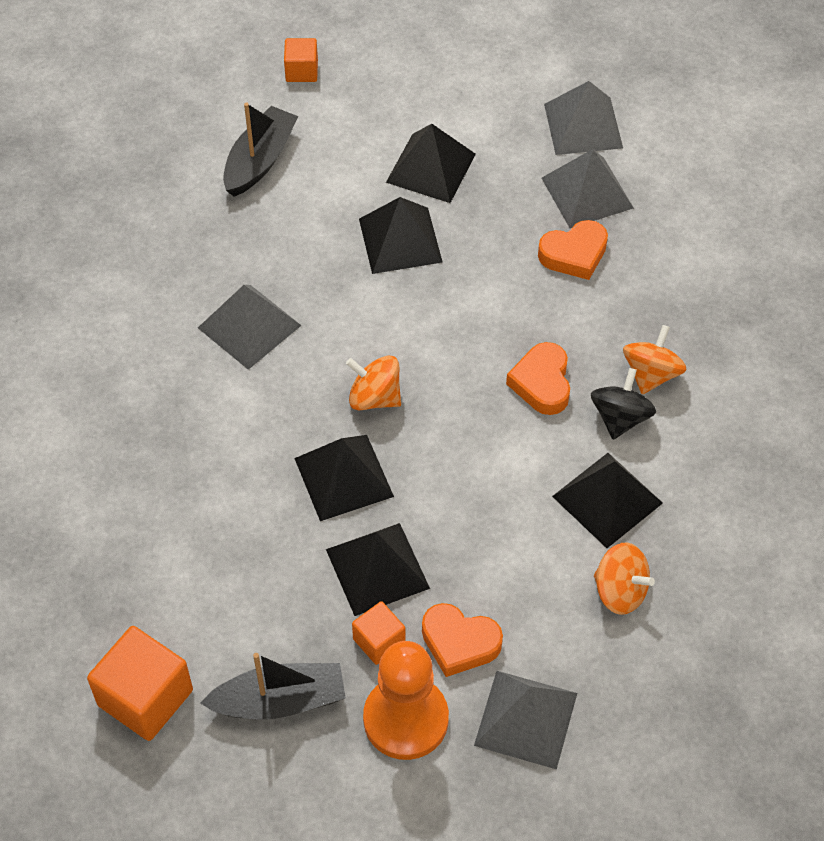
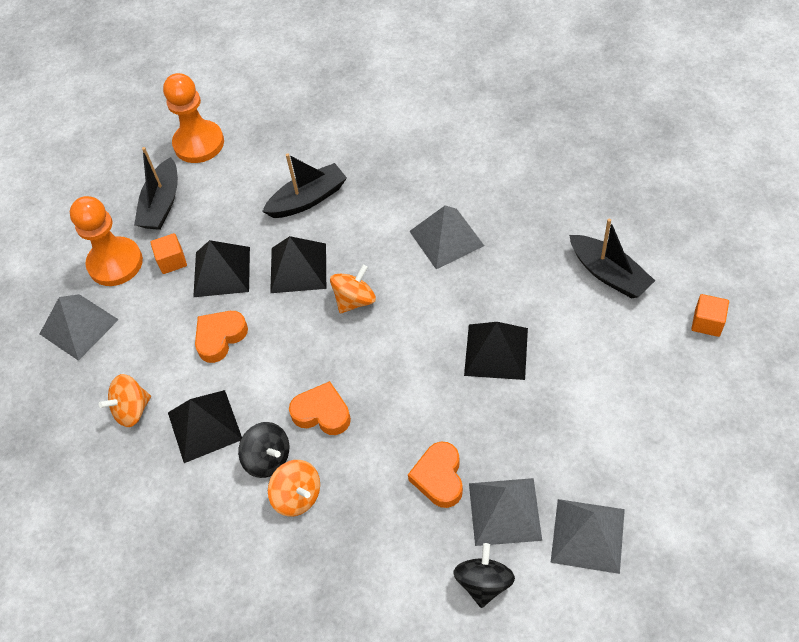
camera: 115 degrees right, 0 degrees up
(145, 697) = (199, 143): orange cube -> orange pawn
(222, 504) = (308, 199): none -> black boat
(431, 168) = (568, 393): black pyramid -> none
(459, 643) = (147, 304): orange heart -> orange heart (220, 337)
(667, 193) = (484, 583): none -> black spinning top

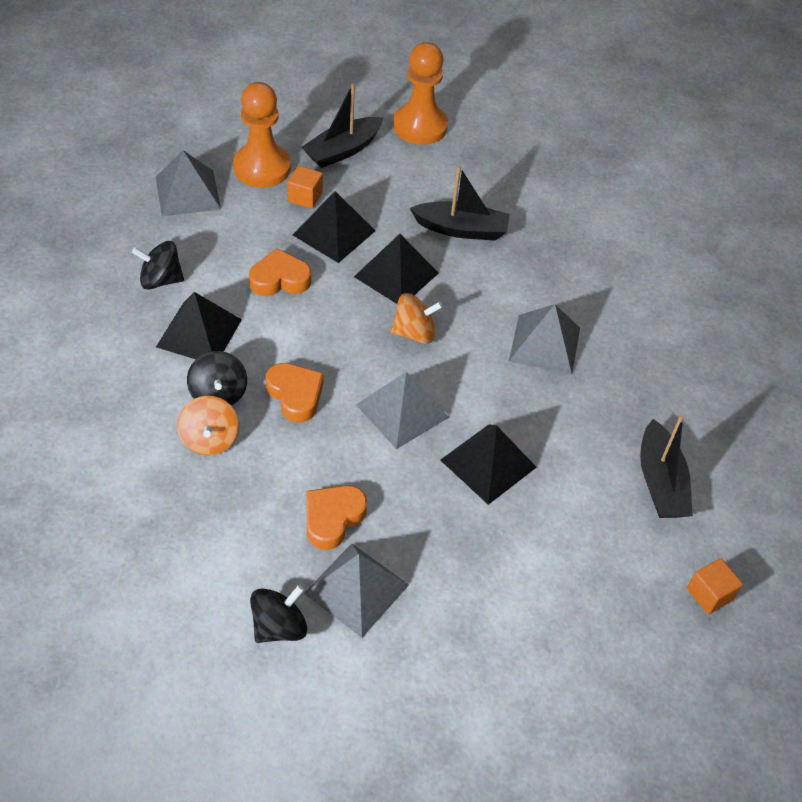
camera: 30 degrees right, 5 degrees down
(132, 410) = (160, 280): orange spinning top -> black spinning top
(587, 535) = (404, 668): grey pyramid -> grey pyramid (402, 411)

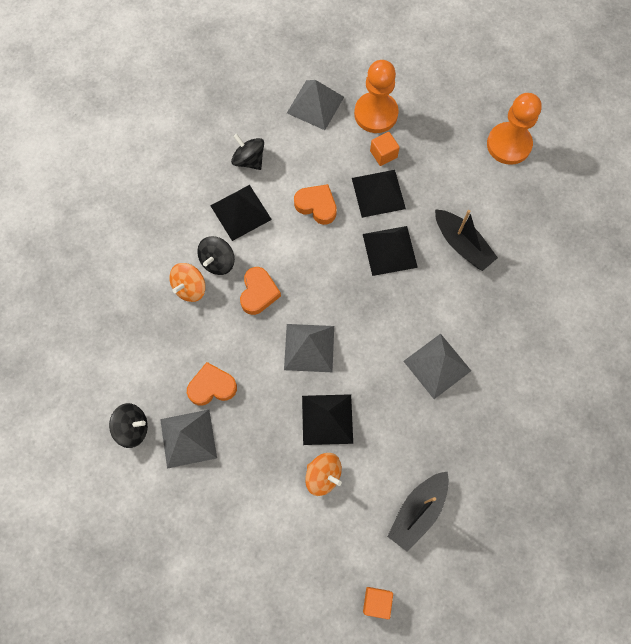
camera: 45 degrees right, 20 degrees up
(343, 150) = (439, 132): black boat -> none
(414, 333) = (363, 300): orange spinning top -> orange spinning top (323, 476)

